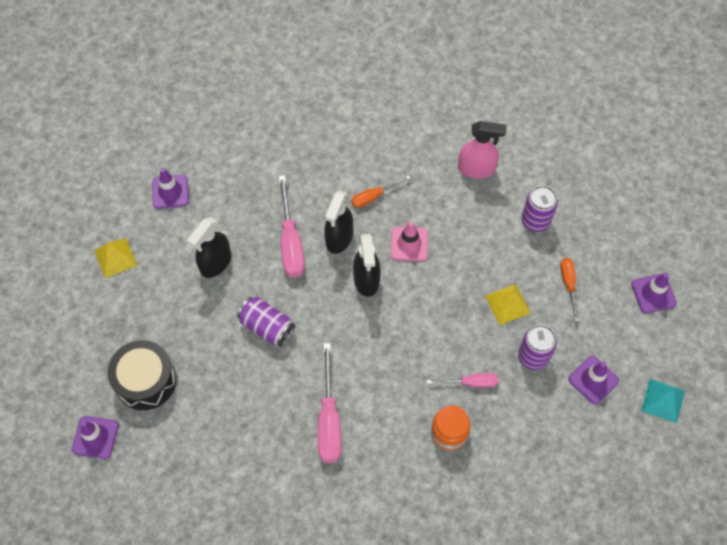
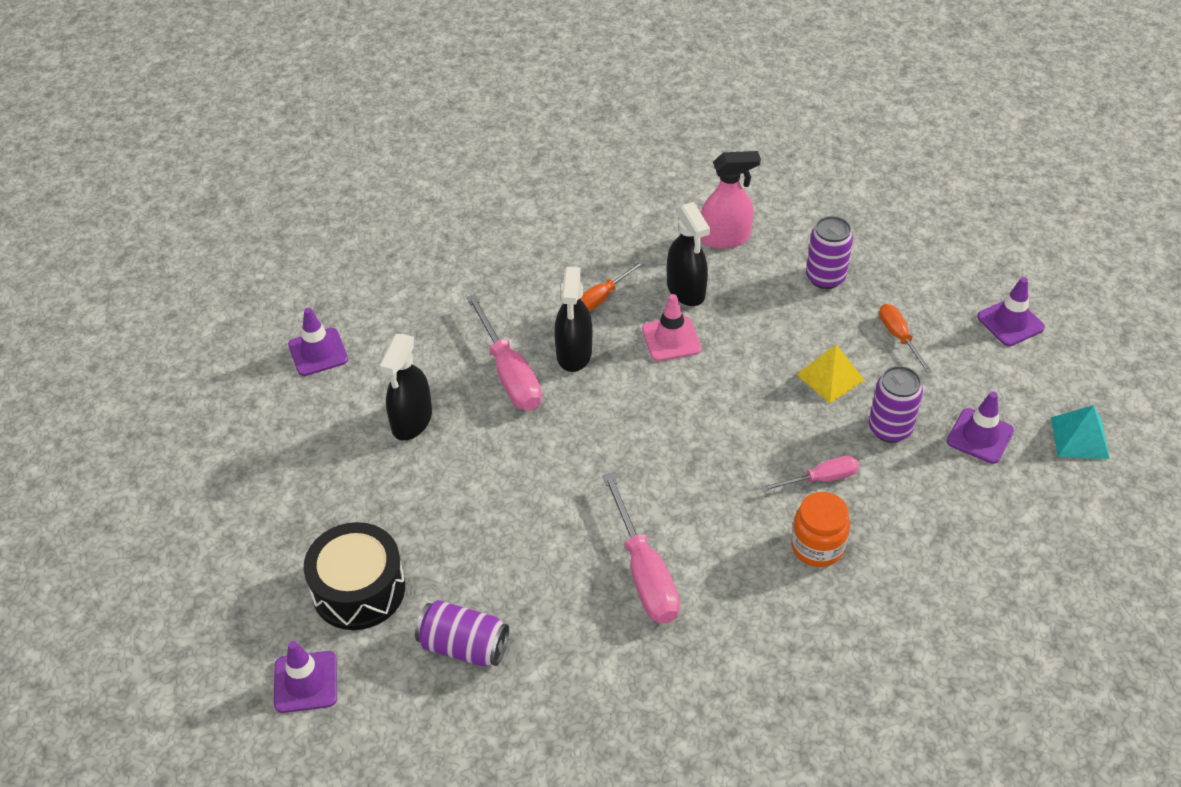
camera: 15 degrees left, 15 degrees down
(115, 258) = (263, 448): yellow pyramid -> none
(267, 327) = (512, 480): purple can -> purple can (464, 646)
(366, 280) = (630, 393): black spray bottle -> black spray bottle (686, 290)

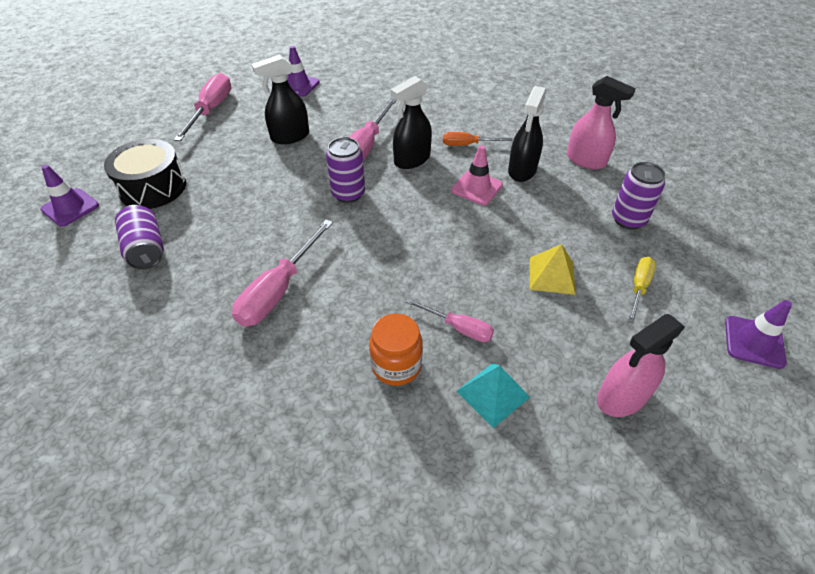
camera: 45 degrees right, 0 degrees up
(265, 458) = (211, 110): none -> pink screwdriver
(890, 429) = (552, 337): purple can -> purple can (348, 194)
(899, 337) = (638, 287): orange screwdriver -> yellow screwdriver
(980, 436) = (621, 397): purple traffic cone -> pink spray bottle
(1080, 438) = (719, 472): turquoise pyramid -> turquoise pyramid (493, 394)

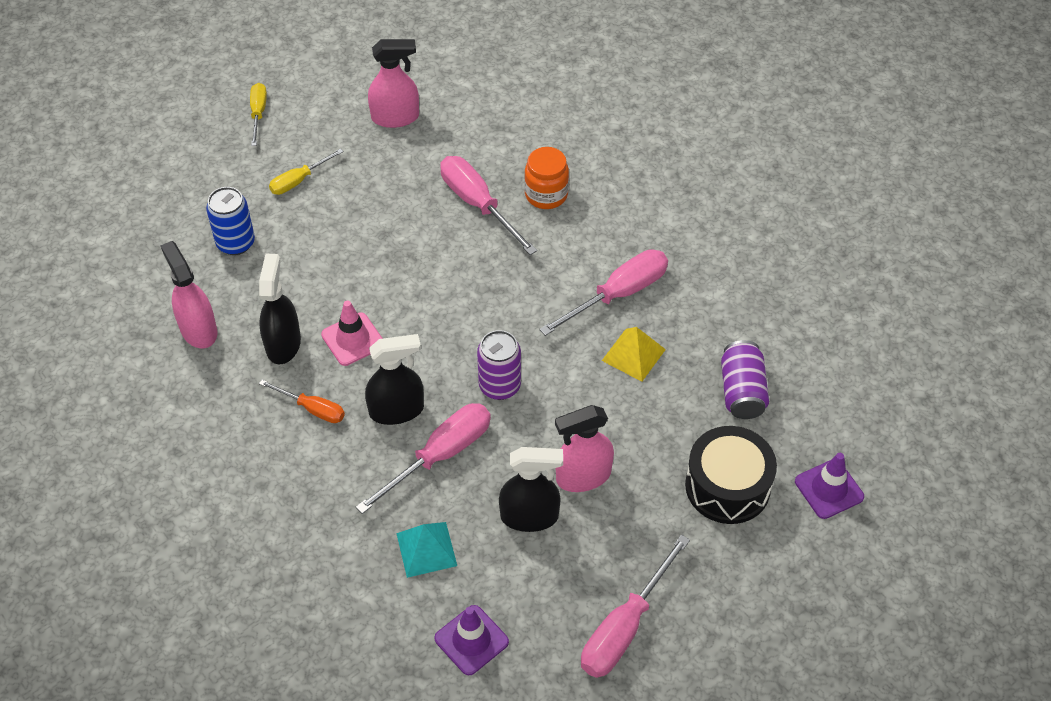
camera: 155 degrees left, 5 degrees up
(262, 164) = (583, 476): none -> pink spray bottle
(458, 328) = (478, 204): pink screwdriver -> pink screwdriver, size x1.70
(493, 394) = (485, 151): turquoise pyramid -> turquoise pyramid (426, 549)
(522, 170) = (283, 343): black spray bottle -> black spray bottle turned 45 degrees counterclockwise
(551, 275) = (362, 218): yellow pyramid -> yellow pyramid (633, 355)
(628, 219) = (235, 243): purple can -> blue can
(754, 342) = (258, 113): purple traffic cone -> yellow screwdriver

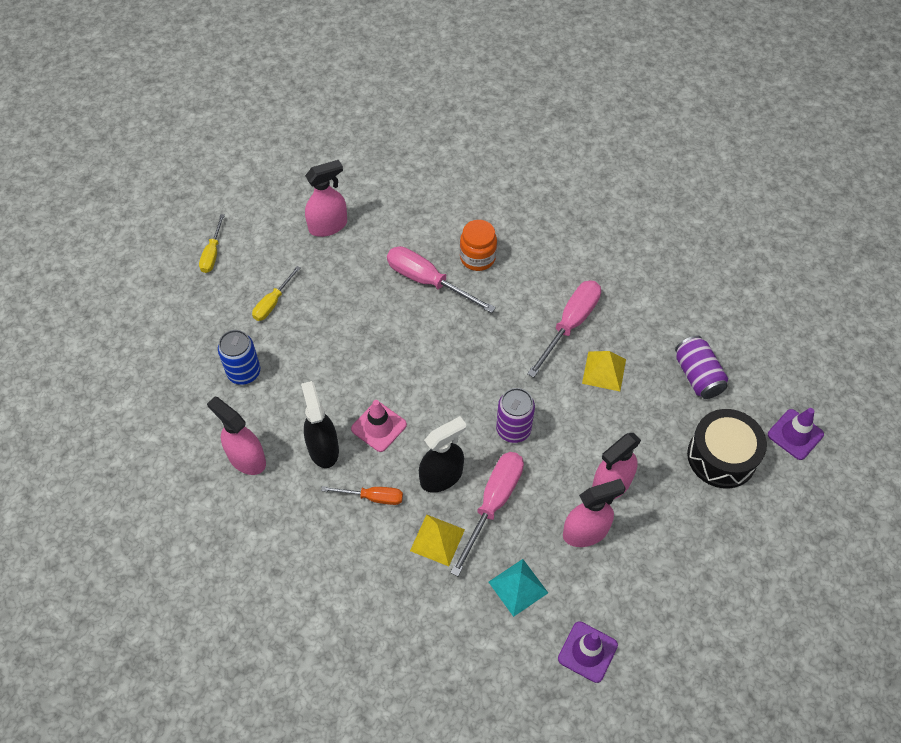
camera: 20 degrees left, 5 degrees up
(258, 113) = (212, 253): yellow screwdriver -> yellow screwdriver turned 150 degrees counterclockwise
(361, 473) = (437, 540): none -> yellow pyramid
(529, 516) = (585, 532): black spray bottle -> pink spray bottle
(624, 627) = (698, 599): pink screwdriver -> none

